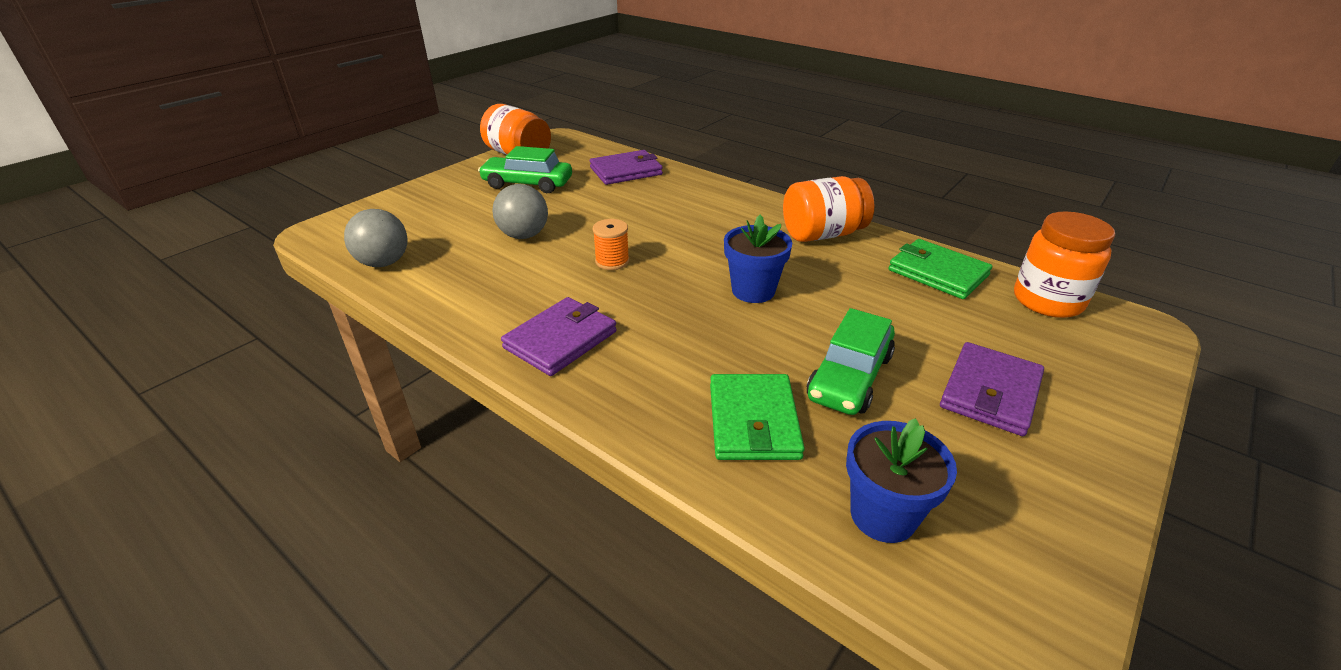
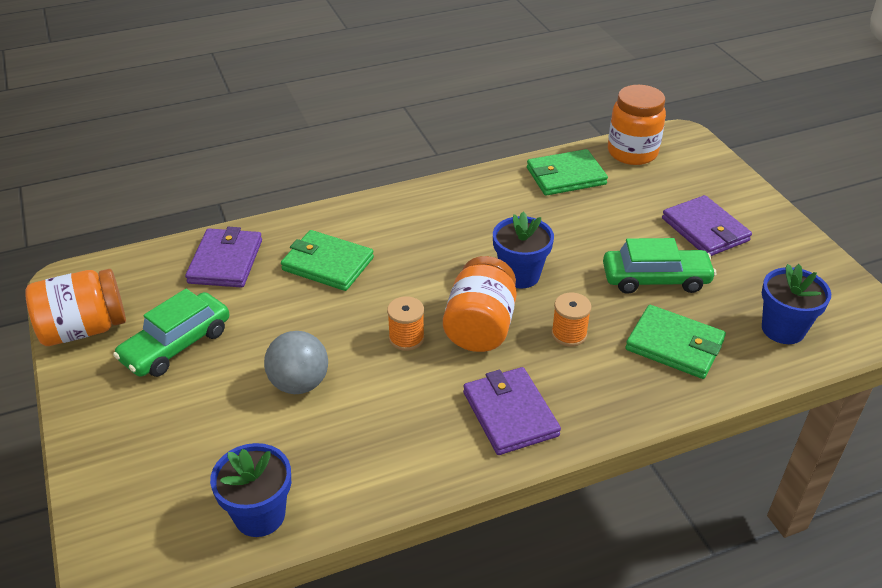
camera: 60 degrees left, 5 degrees up
(384, 263) = (259, 515): grey ball -> blue flower pot
(665, 204) = (327, 264): none -> green wallet
(699, 342) = (569, 334): none -> orange spool
(822, 234) = (467, 200): orange jar -> orange jar (480, 327)
(849, 377) = (655, 279): green car -> green car turned 60 degrees counterclockwise

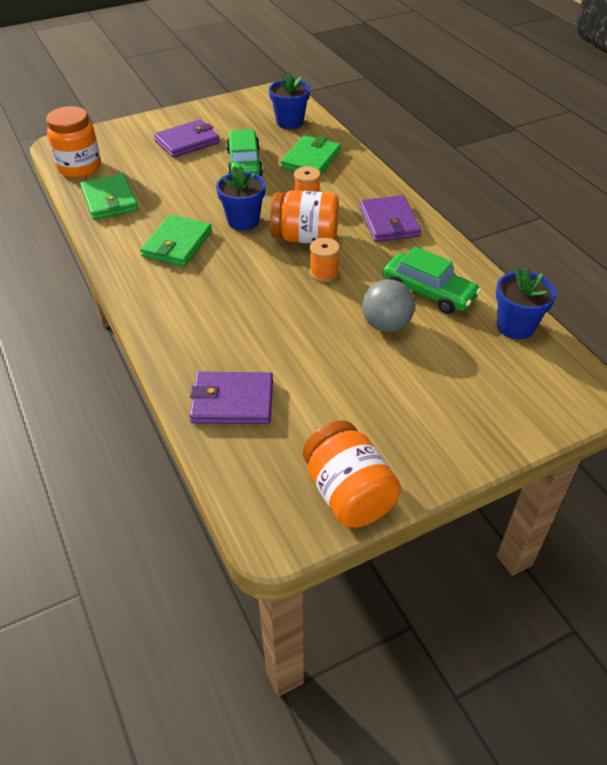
camera: 95 degrees left, 5 degrees up
(176, 345) = (357, 412): green car -> green car (428, 292)
(327, 264) = (233, 328): green wallet -> green wallet (177, 244)
(510, 414) = (389, 222): purple wallet -> purple wallet turned 75 degrees counterclockwise

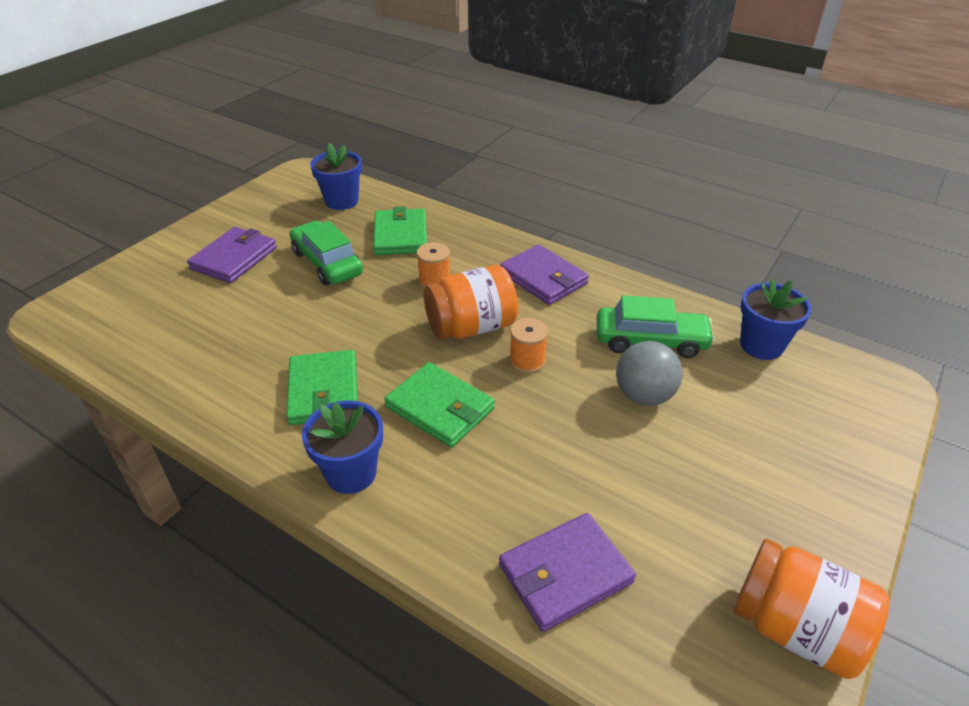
camera: 30 degrees left, 5 degrees down
(80, 168) = (107, 336): orange jar -> none
(109, 200) = (185, 365): green wallet -> green wallet (440, 408)
(243, 221) = (383, 332): blue flower pot -> blue flower pot (351, 473)

